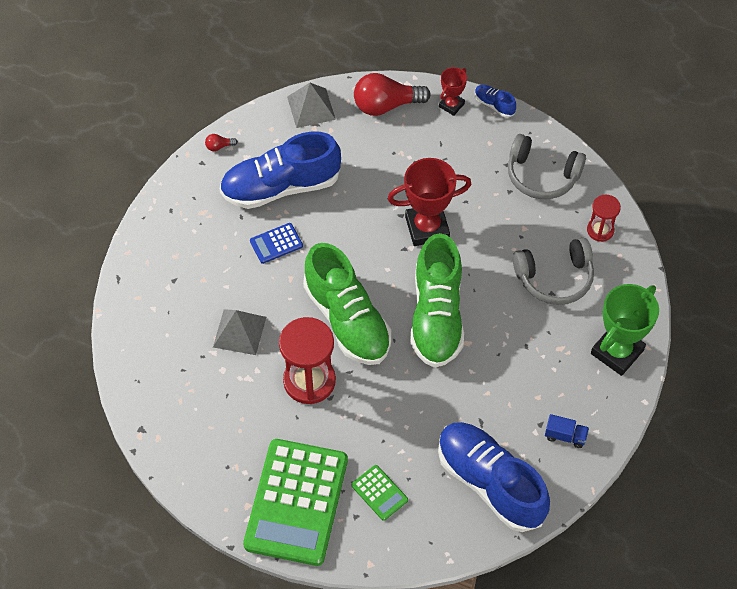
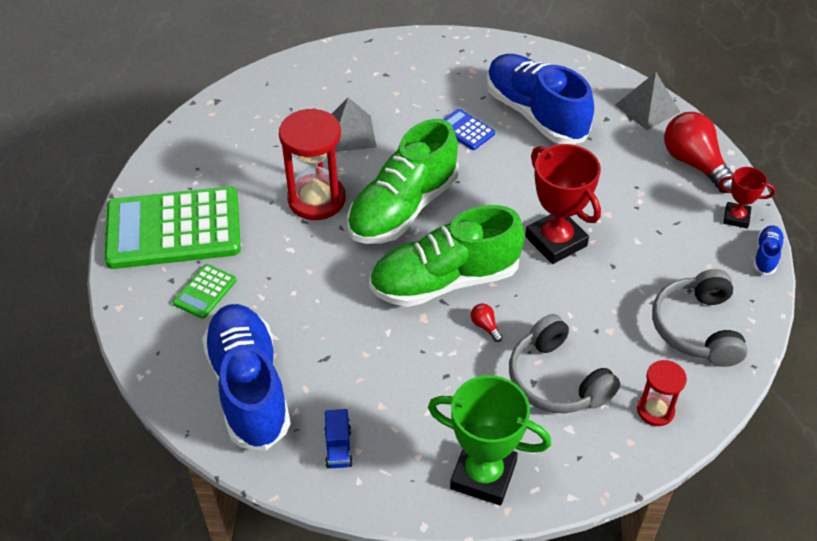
camera: 70 degrees right, 10 degrees down
(219, 146) = (554, 59): red light bulb -> red light bulb (485, 326)
(490, 483) = (249, 388): blue shoe -> blue shoe turned 45 degrees counterclockwise

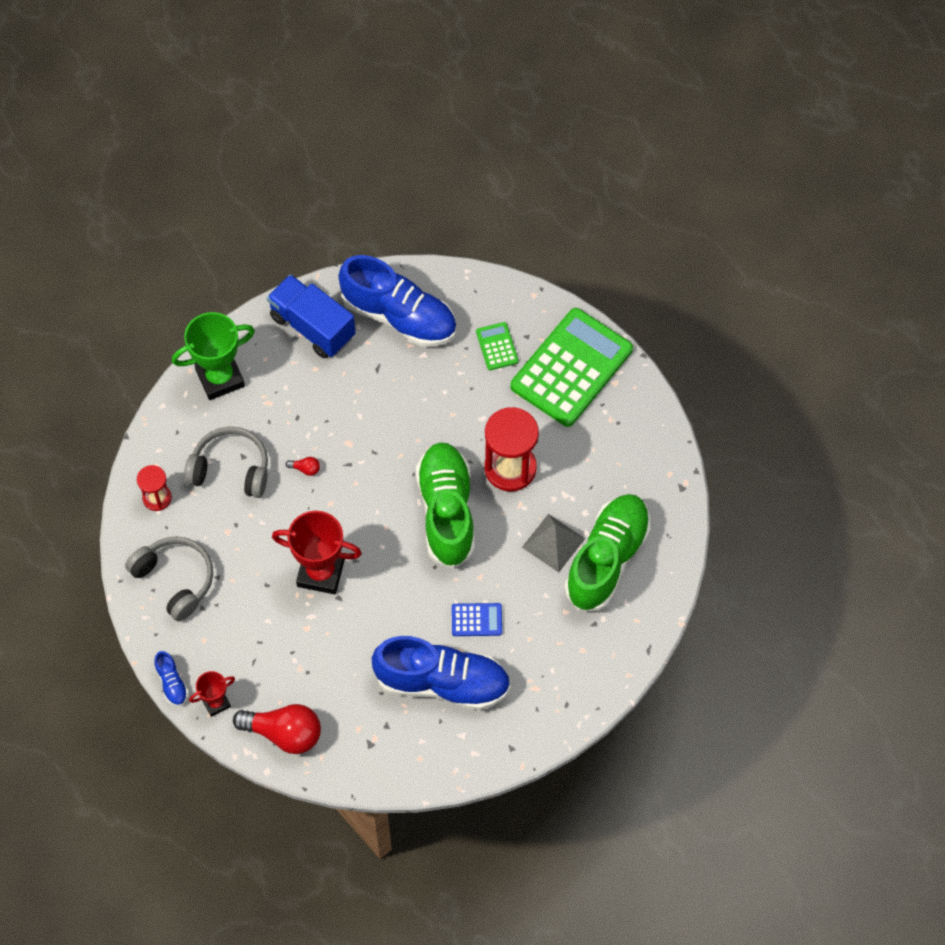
camera: 135 degrees right, 15 degrees up
(338, 448) = (312, 327): blue truck -> blue truck, size x2.24
(445, 281) = (362, 479): green shoe -> green shoe (607, 559)
(647, 108) = (365, 766): grey pyramid -> none

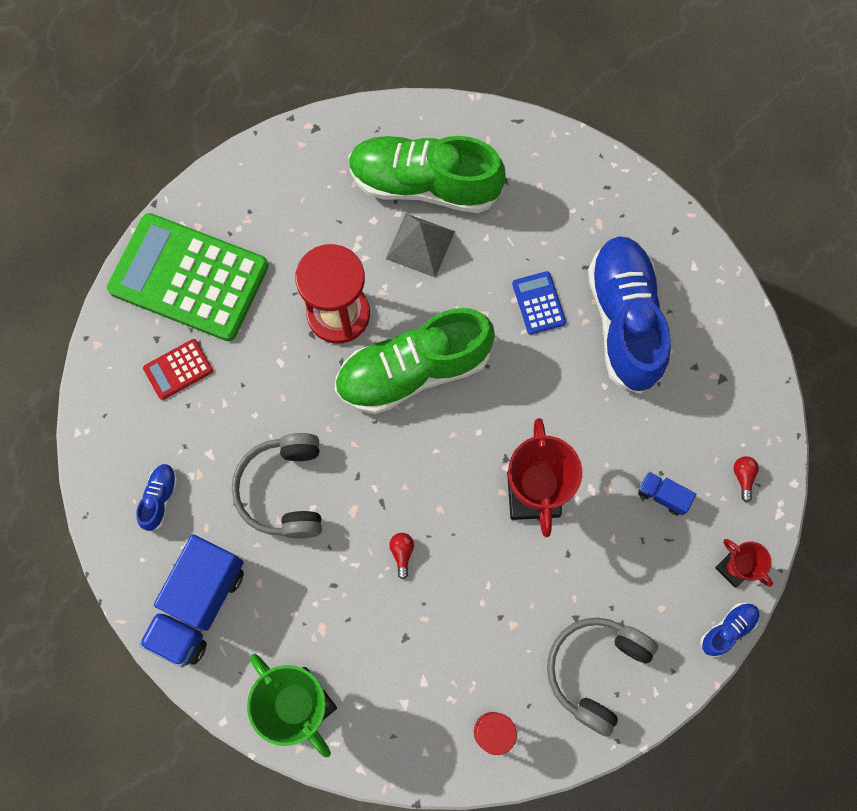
camera: 105 degrees left, 10 degrees up
(231, 469) = (427, 648): grey headphones -> grey headphones (284, 490)
(284, 733) = (743, 477): red light bulb -> red light bulb, size x0.41
(289, 667) = (662, 495): none -> blue truck
(399, 316) = (160, 498): blue shoe -> blue shoe, size x0.41
(497, 346) = (178, 369): green calculator -> red calculator

